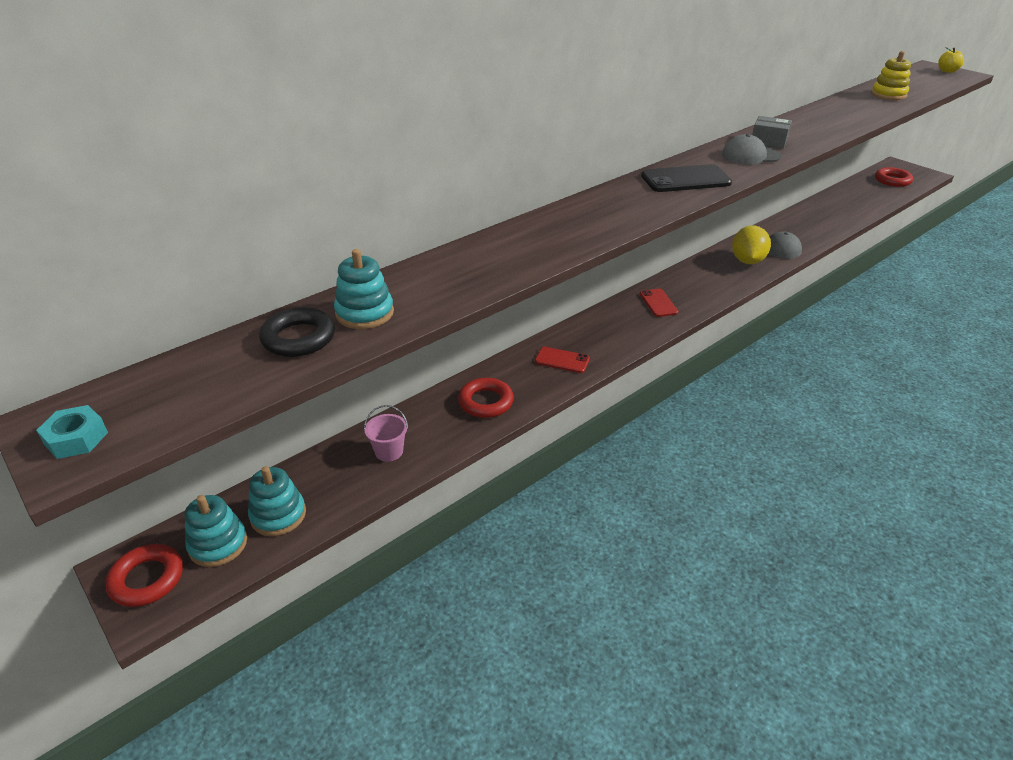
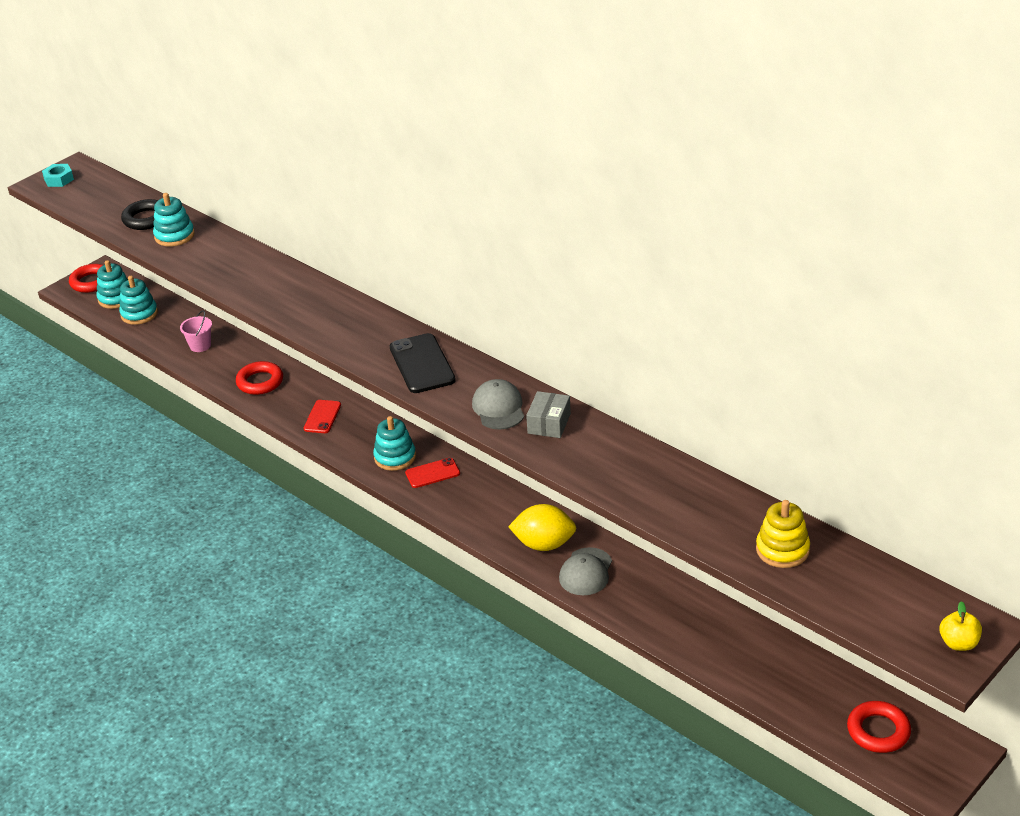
camera: 85 degrees right, 0 degrees up
(633, 321) = (395, 457): none -> turquoise stacking toy

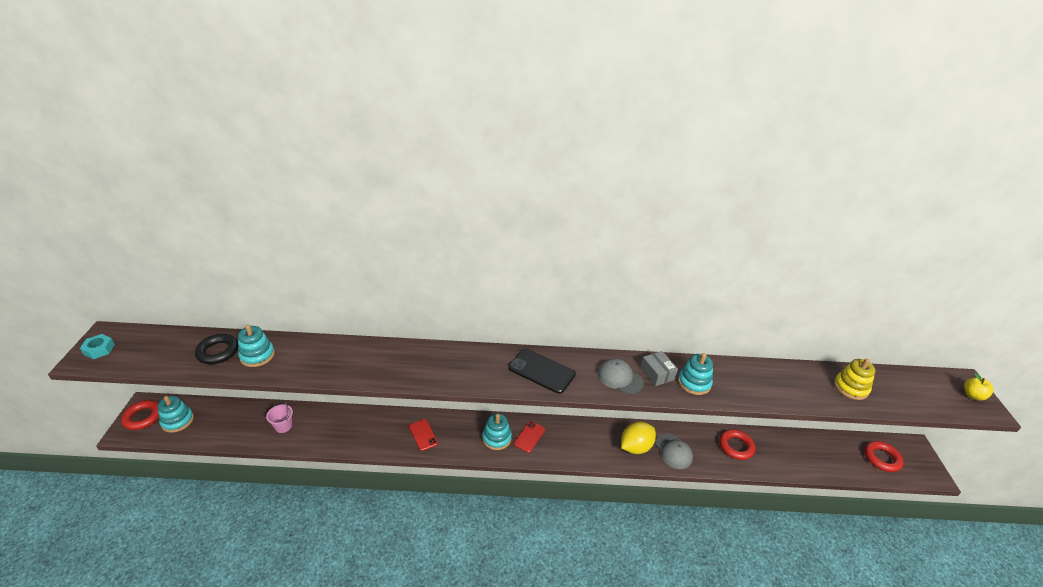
camera: 45 degrees left, 0 degrees up
(139, 314) = (209, 424): turquoise stacking toy -> turquoise stacking toy (694, 383)
(260, 382) = (355, 431): red ring -> red ring (736, 446)

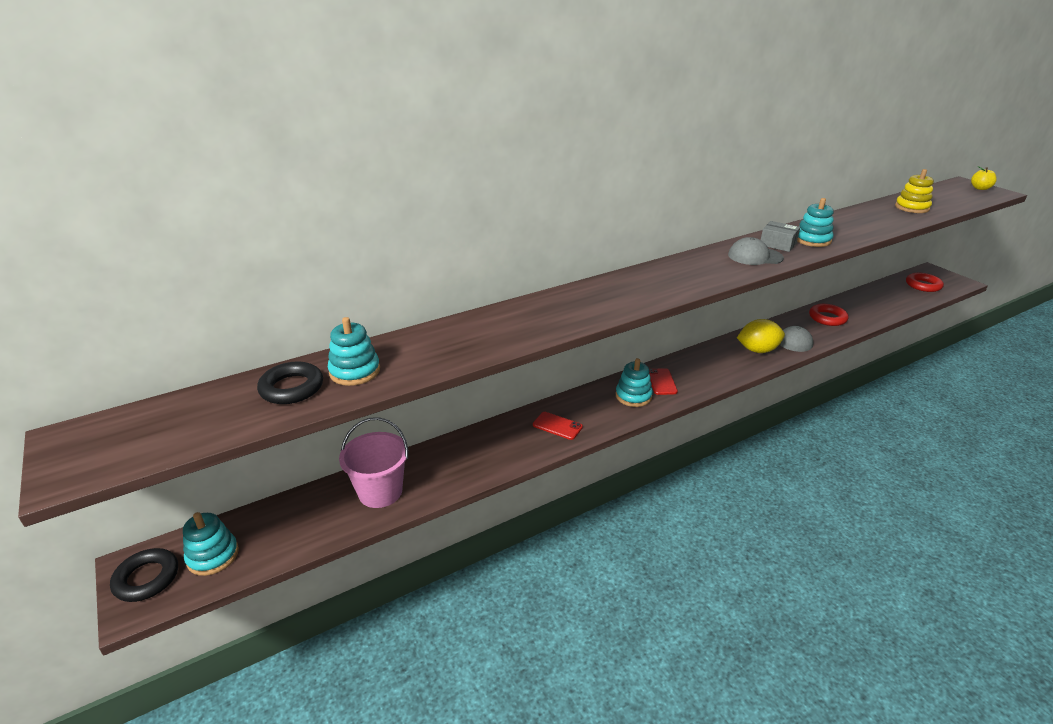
camera: 30 degrees left, 5 degrees down
(99, 349) = (82, 455): turquoise nut -> none
(143, 417) = (147, 578): red ring -> black ring
(283, 426) = (380, 492): pink bucket -> pink bucket, size x1.78
(541, 371) = (685, 274): black phone -> none
(635, 447) = (757, 350): yellow lemon -> yellow lemon turned 60 degrees clockwise

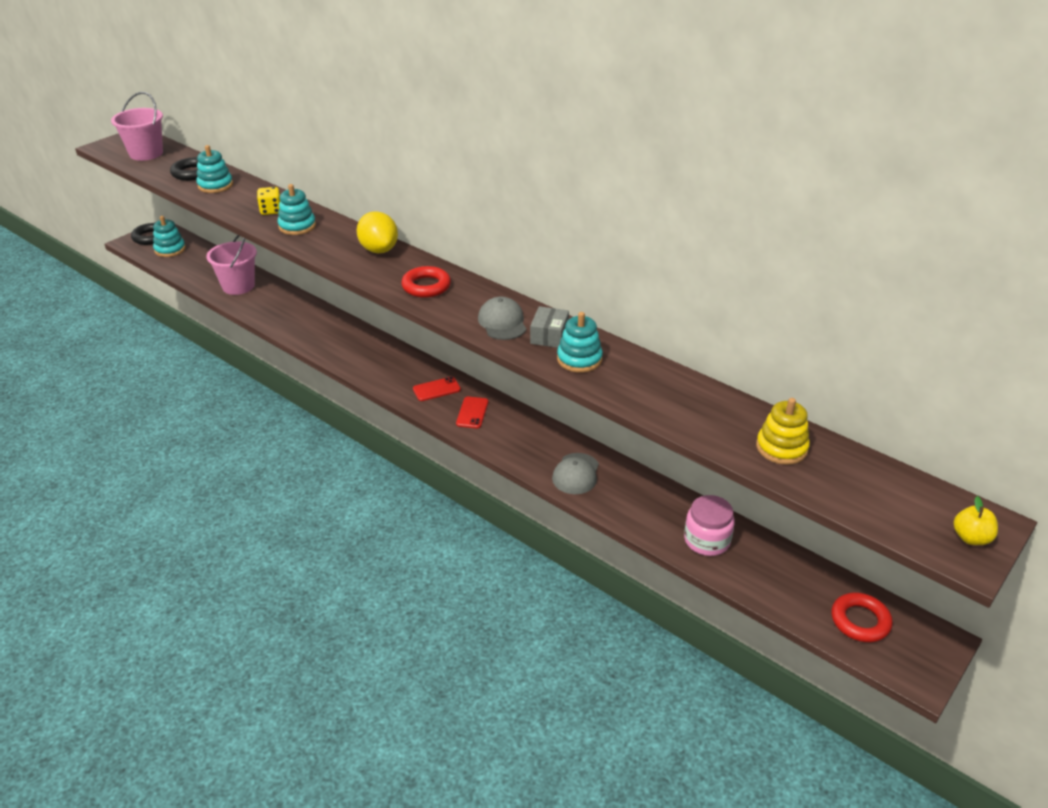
camera: 70 degrees right, 5 degrees up
(164, 428) = (146, 153): none -> pink bucket
(467, 338) = (271, 211): none -> yellow dice
(557, 426) = (341, 343): red phone -> red phone (472, 413)
(633, 396) = (403, 376): turquoise stacking toy -> turquoise stacking toy (297, 226)
(757, 350) = (537, 450): yellow lemon -> yellow lemon (379, 250)
(827, 318) = (661, 508): red ring -> red ring (426, 286)
(859, 310) = (707, 540): none -> pink jar

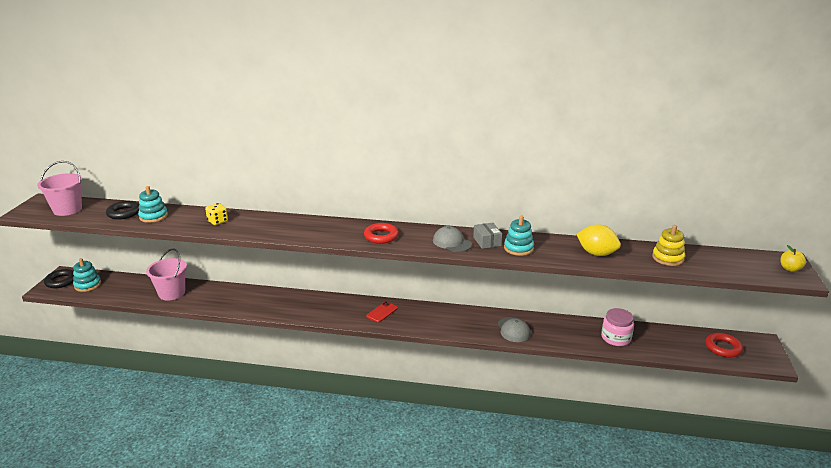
camera: 30 degrees left, 10 degrees down
(297, 226) = (249, 226): turquoise stacking toy -> none
(379, 250) = (324, 225): yellow lemon -> yellow lemon (596, 253)
(472, 413) = (418, 318): red phone -> none

